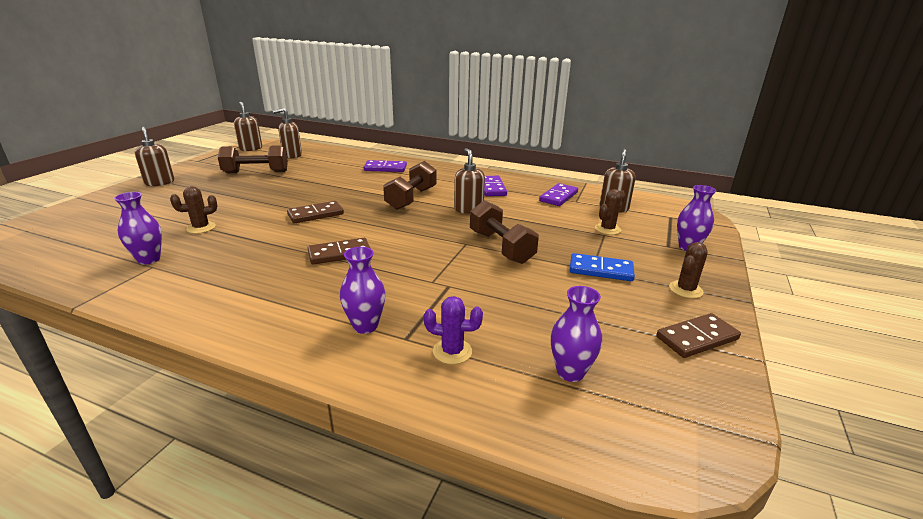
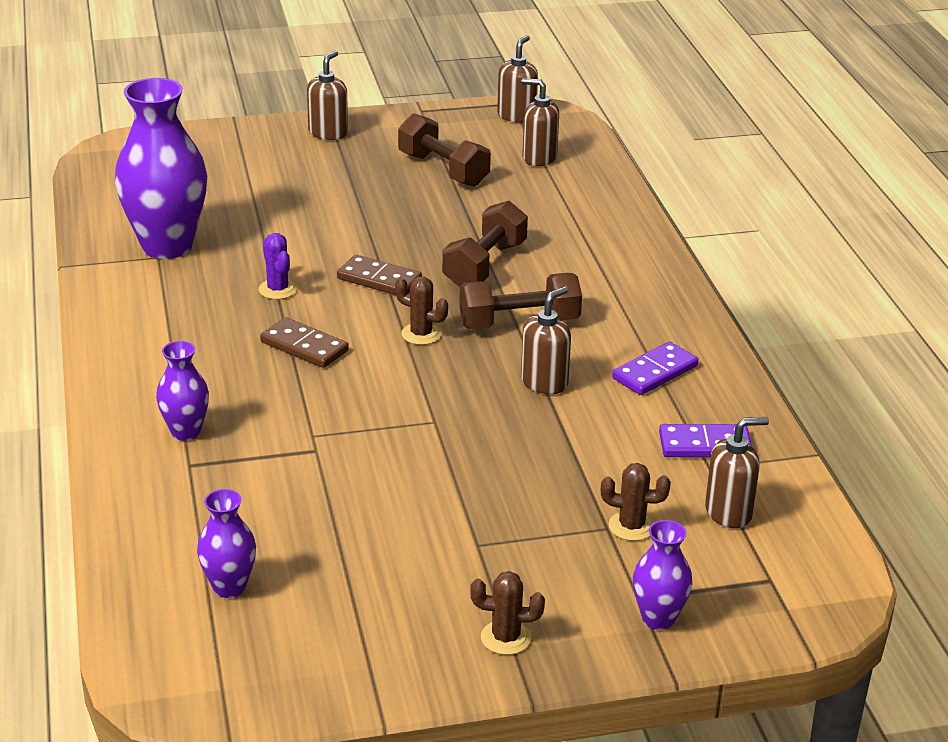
camera: 55 degrees right, 5 degrees up
(149, 259) = (167, 246): purple vase -> purple vase, size x2.02
(201, 228) = (258, 231): brown cactus -> brown cactus (421, 334)
(385, 168) = (601, 251): purple domino -> none
(452, 351) = (194, 501): purple cactus -> purple cactus (278, 289)
(501, 247) = (456, 452): brown dumbbell -> brown dumbbell (484, 265)
(600, 270) = (483, 552): blue domino -> none
(697, 338) = (384, 666): brown domino -> none

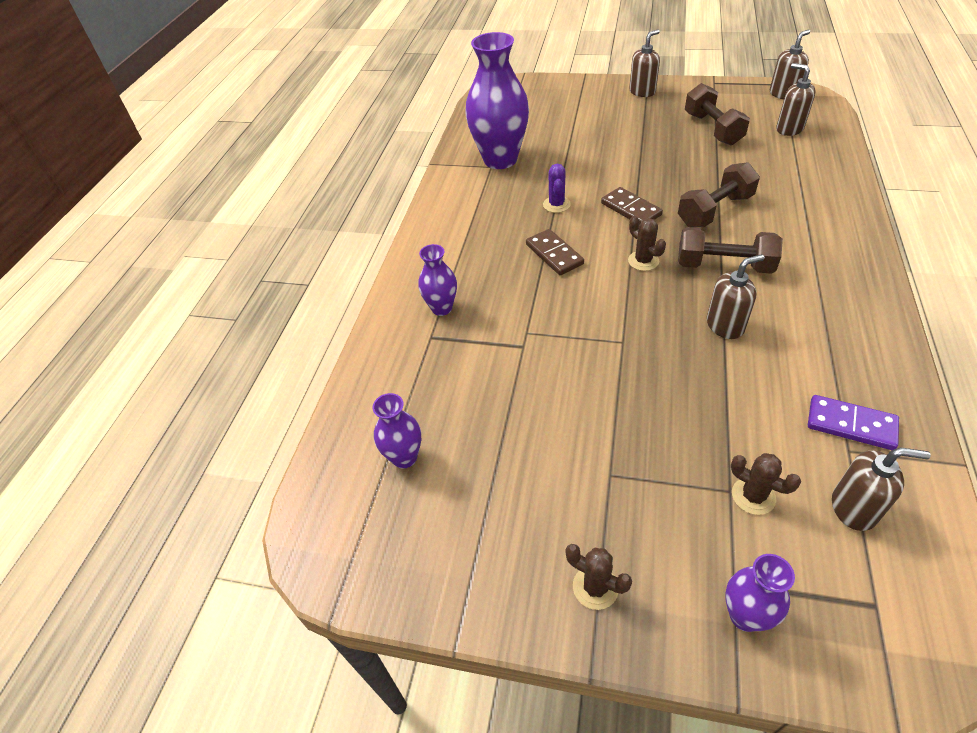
camera: 30 degrees right, 15 degrees up
(655, 372) = (825, 337): purple domino -> none

